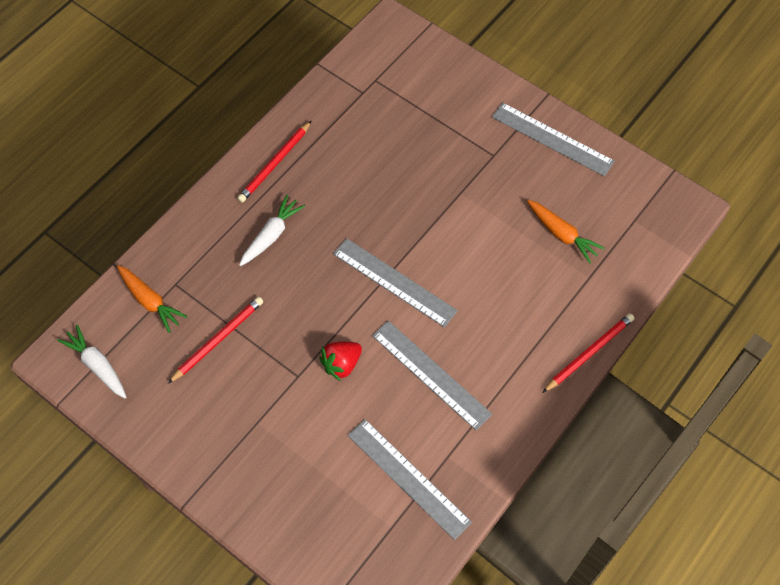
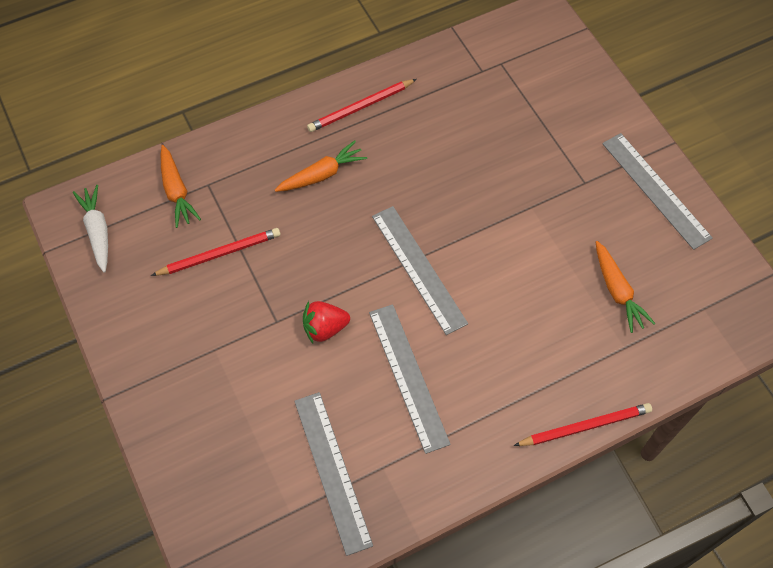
camera: 25 degrees right, 0 degrees up
(271, 235) = (322, 174): white carrot -> orange carrot

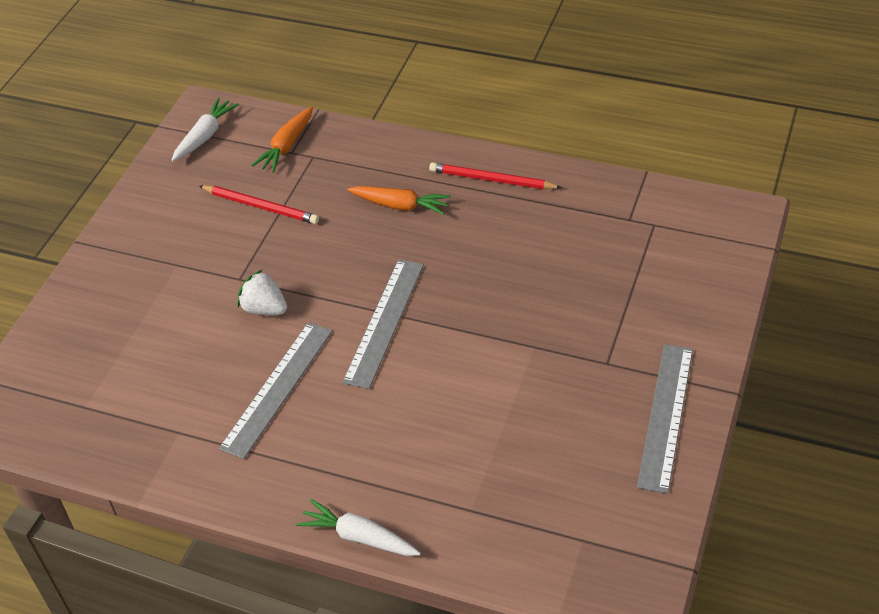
camera: 50 degrees right, 15 degrees down
(325, 328) = (264, 309): red strawberry -> white strawberry
(332, 471) = (145, 405): grey ruler -> none
(585, 426) = (359, 537): red pencil -> white carrot
(617, 291) = (522, 464): orange carrot -> none

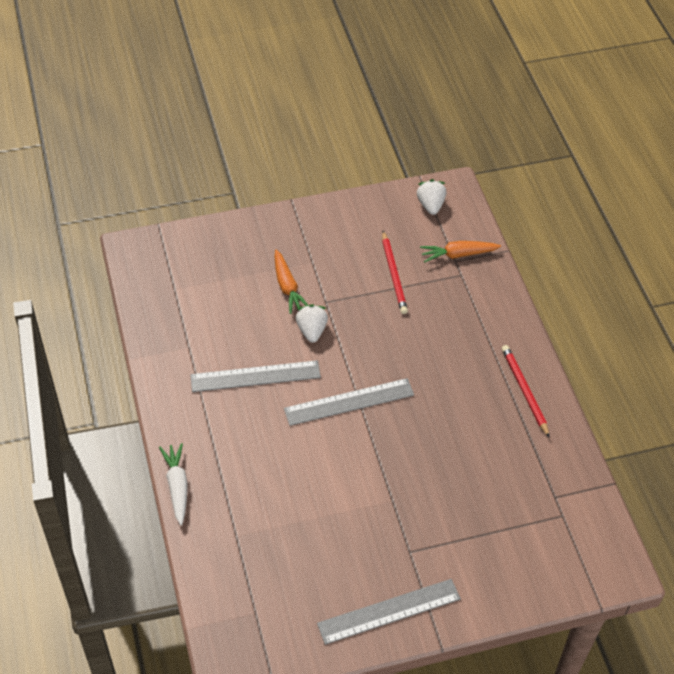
camera: 50 degrees right, 5 degrees up
(205, 136) = (430, 205): white carrot -> white strawberry
(400, 205) = (456, 351): orange carrot -> orange carrot (287, 287)

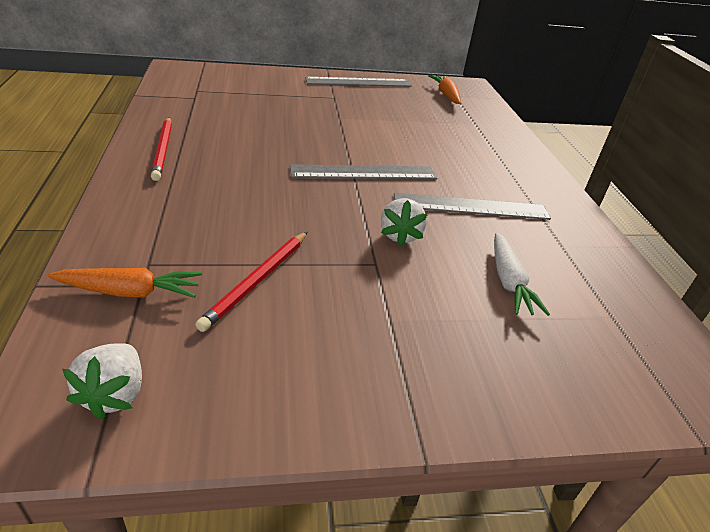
camera: 175 degrees left, 15 degrees down
(177, 486) = (534, 152): white carrot -> white carrot (509, 282)
(287, 287) = (433, 291): orange carrot -> orange carrot (446, 95)
(394, 274) = (257, 281): red pencil -> red pencil turned 150 degrees counterclockwise

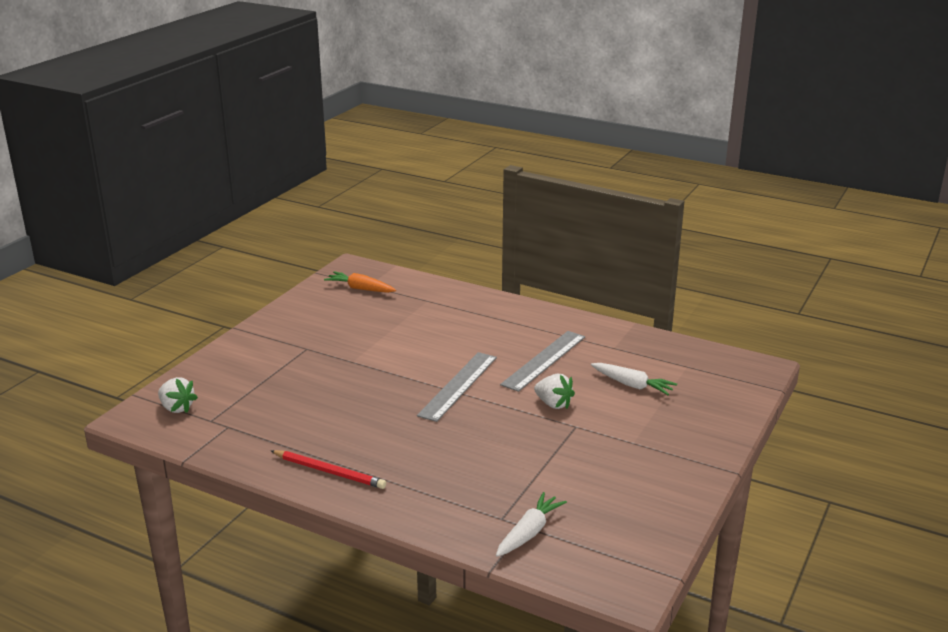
camera: 50 degrees left, 10 degrees down
(114, 394) = (622, 557): white strawberry -> white strawberry (177, 408)
(130, 292) = (529, 532): orange carrot -> white carrot
(257, 281) = (557, 478): red pencil -> none
(358, 82) = (286, 322): grey ruler -> none

